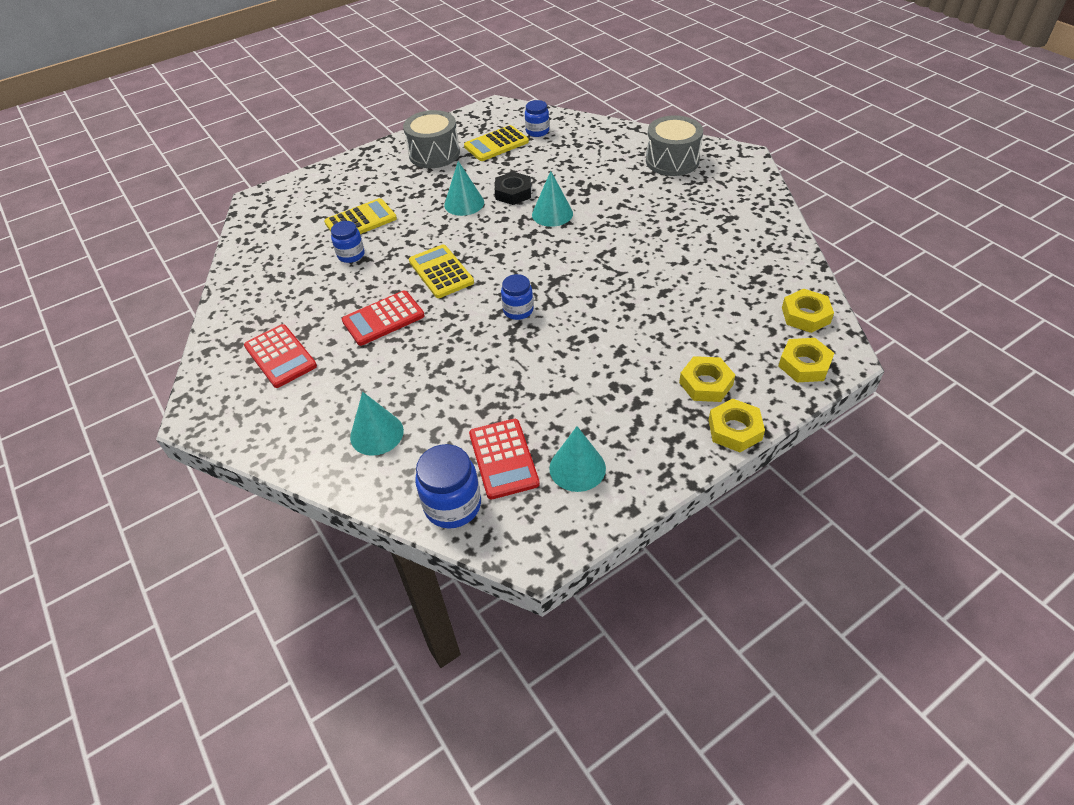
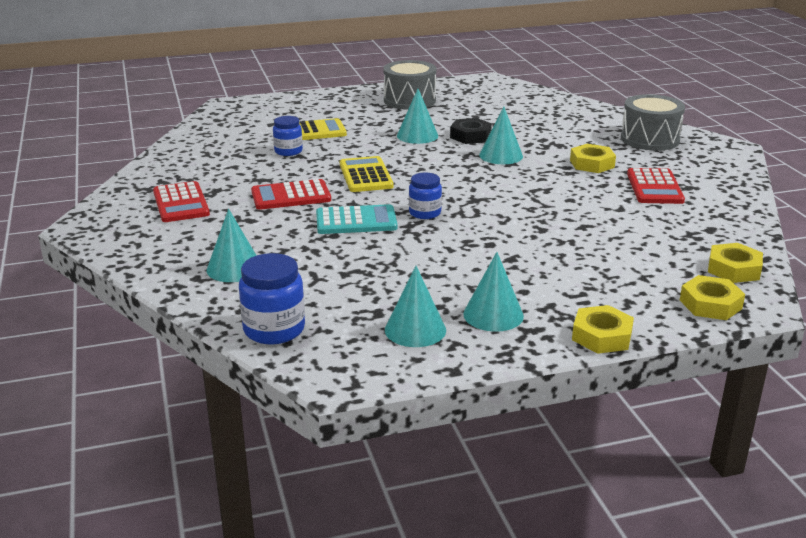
camera: 15 degrees right, 20 degrees down
(461, 338) = (356, 221): none -> turquoise calculator
(496, 144) = (474, 103): yellow calculator -> none
(503, 459) = (344, 308): red calculator -> red calculator (654, 187)
(537, 131) = (520, 100): blue jar -> none
(635, 429) = (493, 315): none -> turquoise cone
(706, 383) = (590, 297): yellow nut -> yellow nut (592, 164)

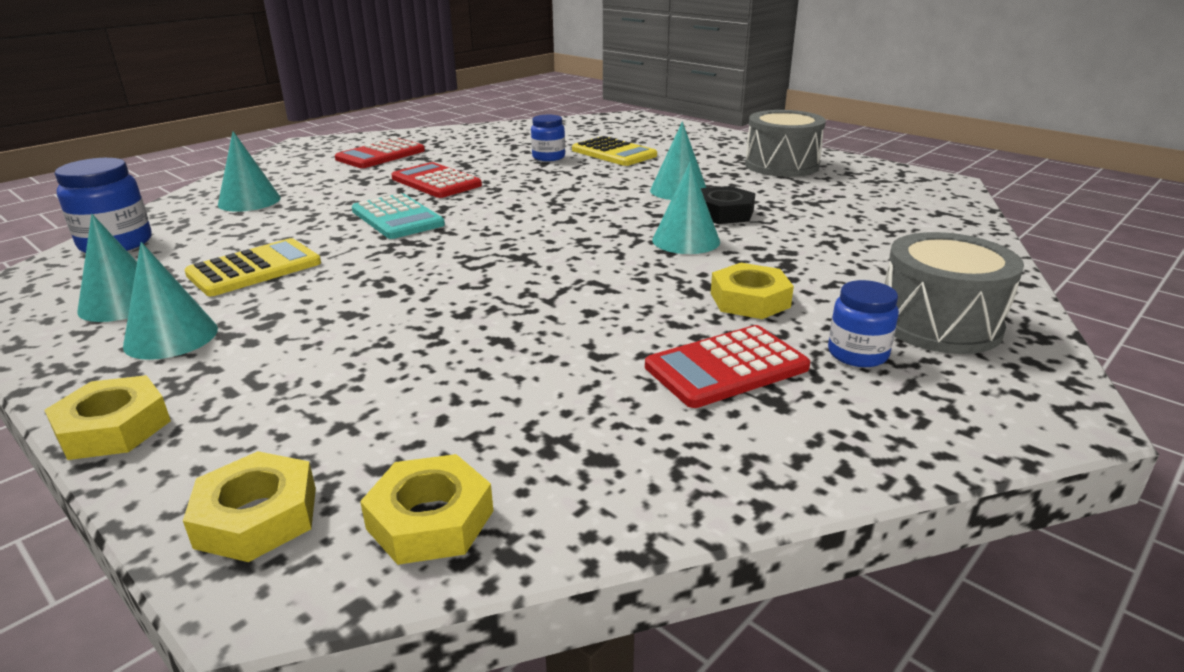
camera: 60 degrees right, 0 degrees up
(366, 175) = (526, 195): yellow calculator -> yellow calculator (254, 269)
(425, 213) = (450, 241): blue jar -> blue jar (857, 354)

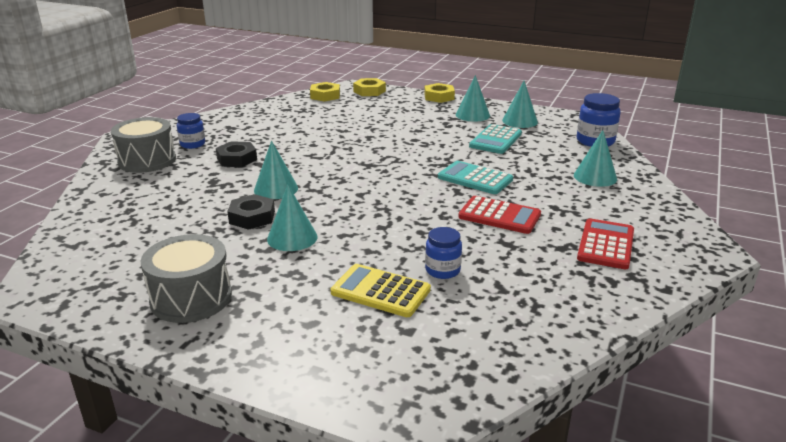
camera: 160 degrees right, 0 degrees up
(254, 269) = (495, 140): yellow calculator -> turquoise calculator
(726, 367) = (248, 133): red calculator -> none
(750, 300) = (237, 159): yellow nut -> black nut

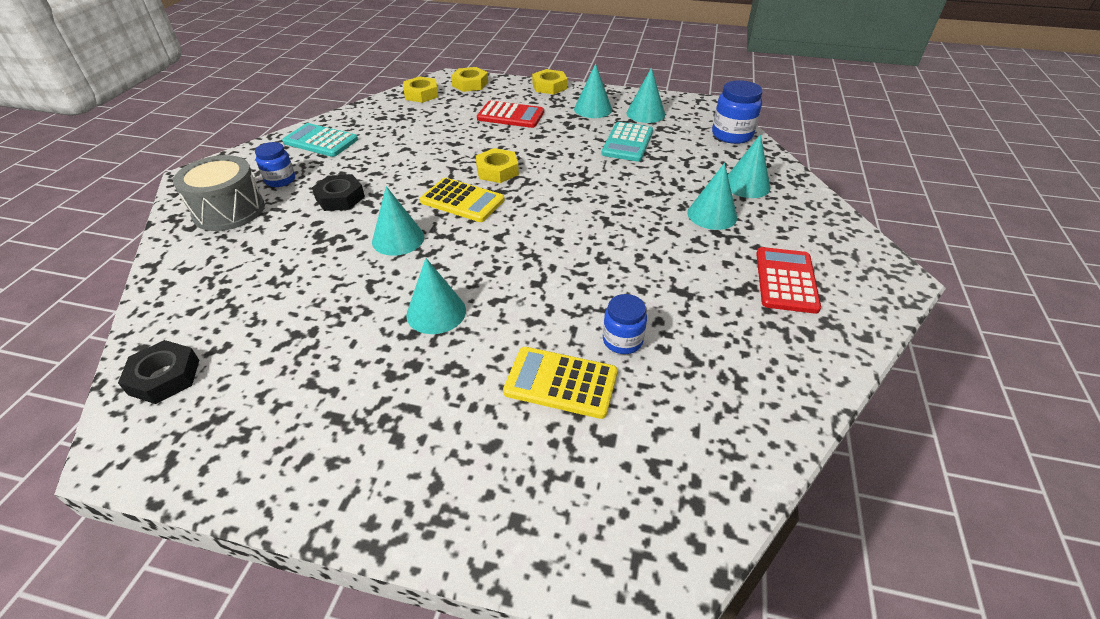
camera: 10 degrees left, 15 degrees up
(191, 298) = (335, 425): grey drum -> none
(252, 217) = (380, 286): black nut -> black nut (164, 377)
(337, 169) = (462, 201): none -> yellow calculator
(373, 151) = (497, 171): none -> yellow nut
(475, 178) = (620, 200): turquoise calculator -> turquoise calculator (320, 141)
(499, 216) = (662, 252): red calculator -> red calculator (510, 115)
(554, 195) = (712, 215): none -> turquoise cone

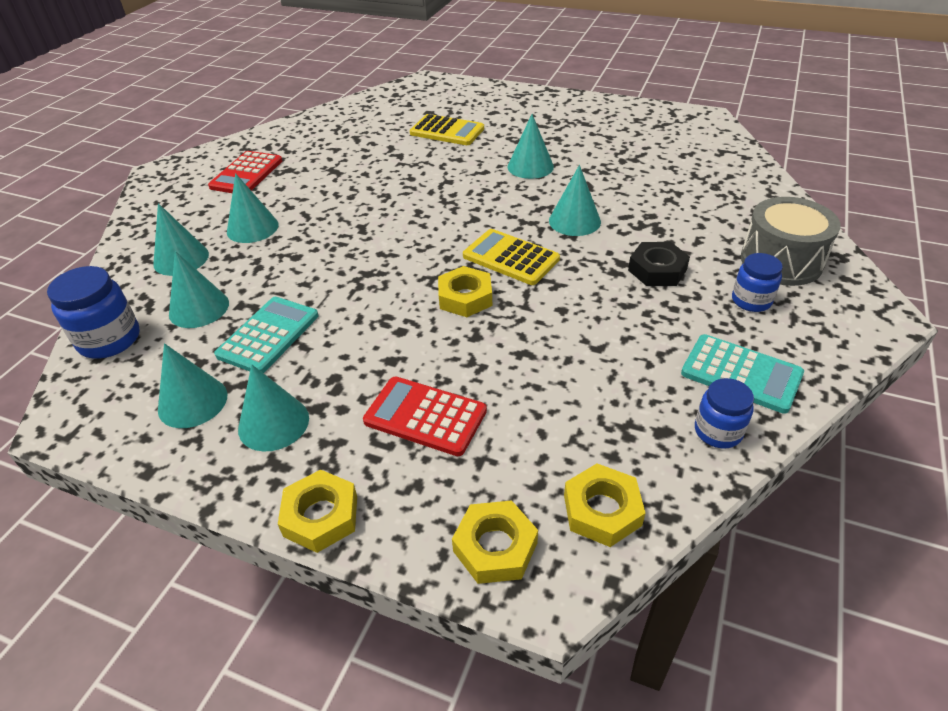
camera: 170 degrees left, 0 degrees up
(164, 377) = (711, 142): black nut -> none
(622, 340) = (397, 147): blue jar -> blue jar (718, 431)
(691, 154) = (199, 308): none -> turquoise cone

